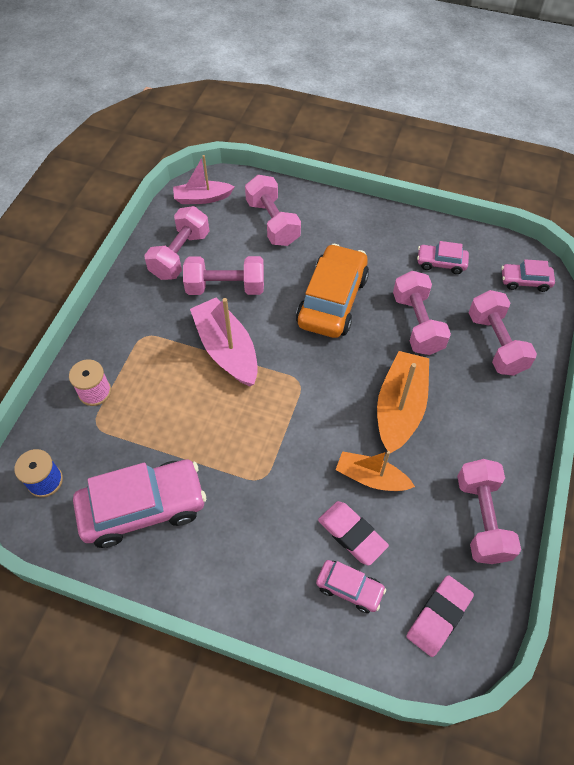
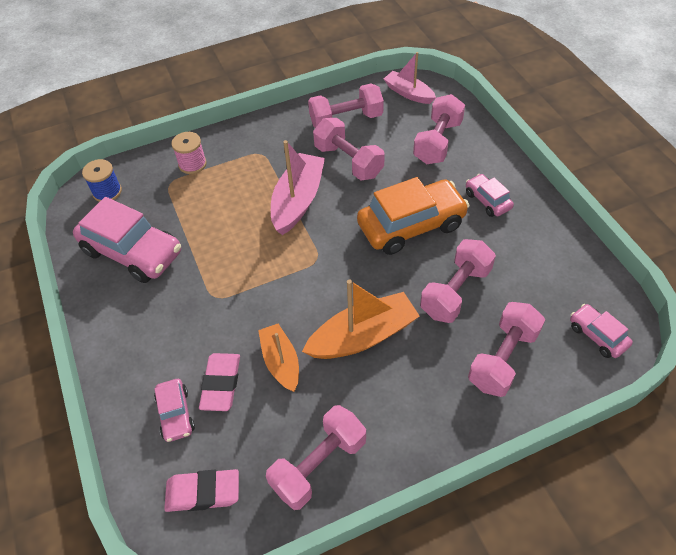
camera: 50 degrees right, 5 degrees down
(441, 263) = (536, 265): pink car -> pink car (487, 200)

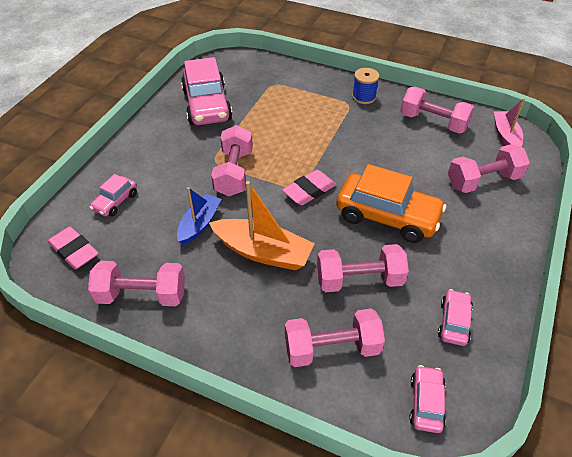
camera: 45 degrees right, 5 degrees down
(107, 192) = (236, 66): blue spool -> blue spool (364, 97)
(192, 164) = (300, 83): pink spool -> none
(221, 384) = (155, 207): pink eraser -> pink eraser (309, 191)
(281, 362) = (199, 224): orange boat -> blue boat
(298, 201) = (333, 146): pink boat -> none
(348, 161) = (399, 147): pink dumbbell -> pink dumbbell (234, 172)
(487, 200) = (468, 245): pink car -> pink car (453, 322)

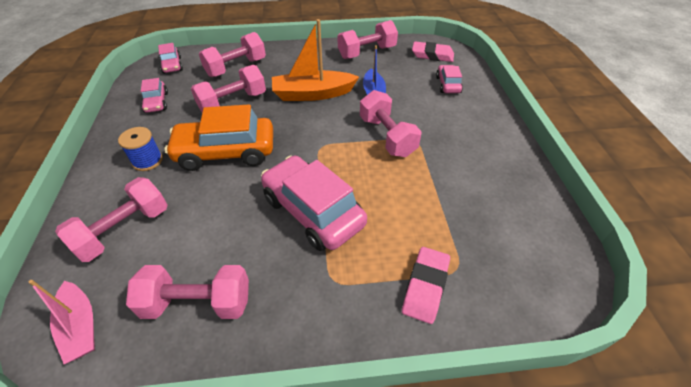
camera: 150 degrees right, 0 degrees up
(207, 105) = (493, 195): pink car -> pink car (313, 211)
(309, 191) = (308, 147): pink eraser -> pink eraser (425, 286)
(364, 97) = (319, 307): blue spool -> blue spool (147, 161)

